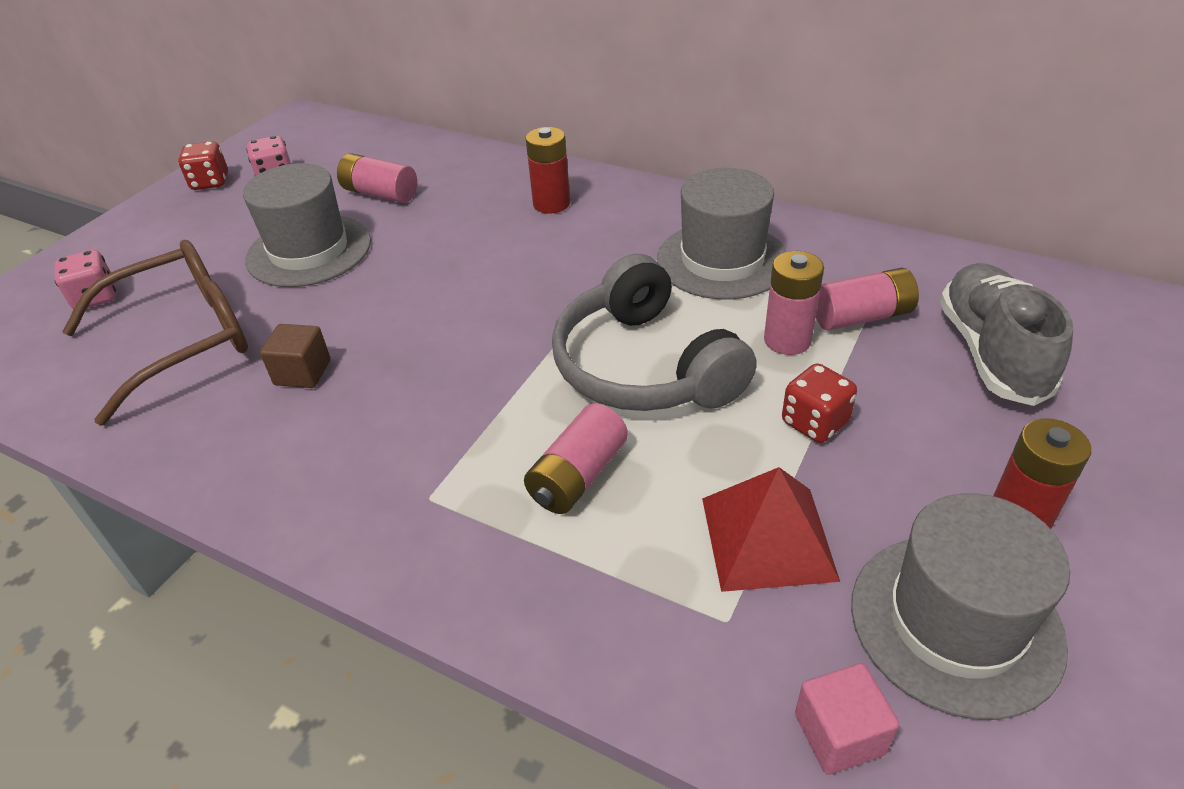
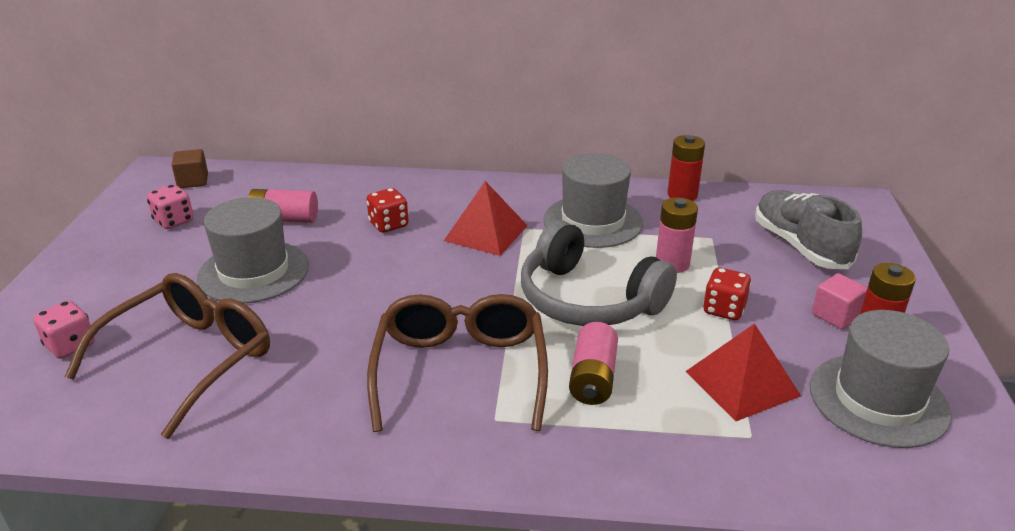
camera: 25 degrees left, 10 degrees down
(210, 182) = (110, 235): red dice -> red dice (388, 225)
(302, 372) = (322, 360): brown cube -> brown cube (193, 181)
(433, 424) = (460, 371): none -> brown glasses
(551, 204) = (437, 204): red battery -> red battery (682, 195)
(582, 251) = (486, 233): none -> red pyramid
(839, 734) = (856, 477): pink cube -> pink cube (836, 315)
(861, 316) = (709, 240): pink battery -> none

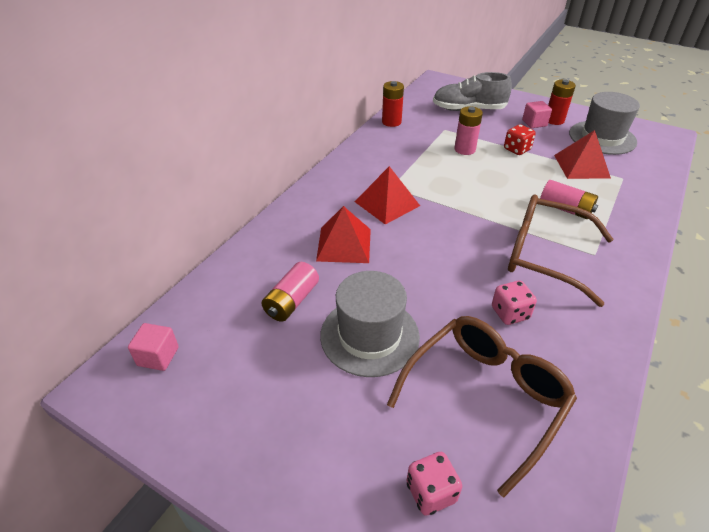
camera: 65 degrees left, 10 degrees up
(174, 221) = (235, 382): pink dice -> pink dice (510, 313)
(190, 359) = (485, 397): brown glasses -> brown glasses turned 75 degrees clockwise
(193, 181) = (158, 356): brown cube -> pink cube
(388, 225) = (344, 244): red dice -> red pyramid
(588, 300) = (488, 188): grey headphones -> none
(593, 221) = (401, 160): grey hat -> none

